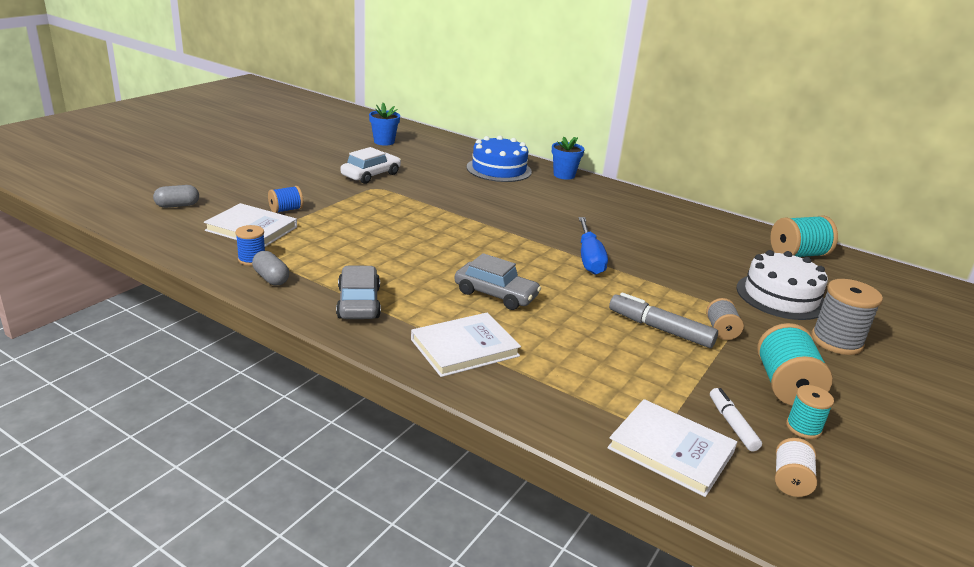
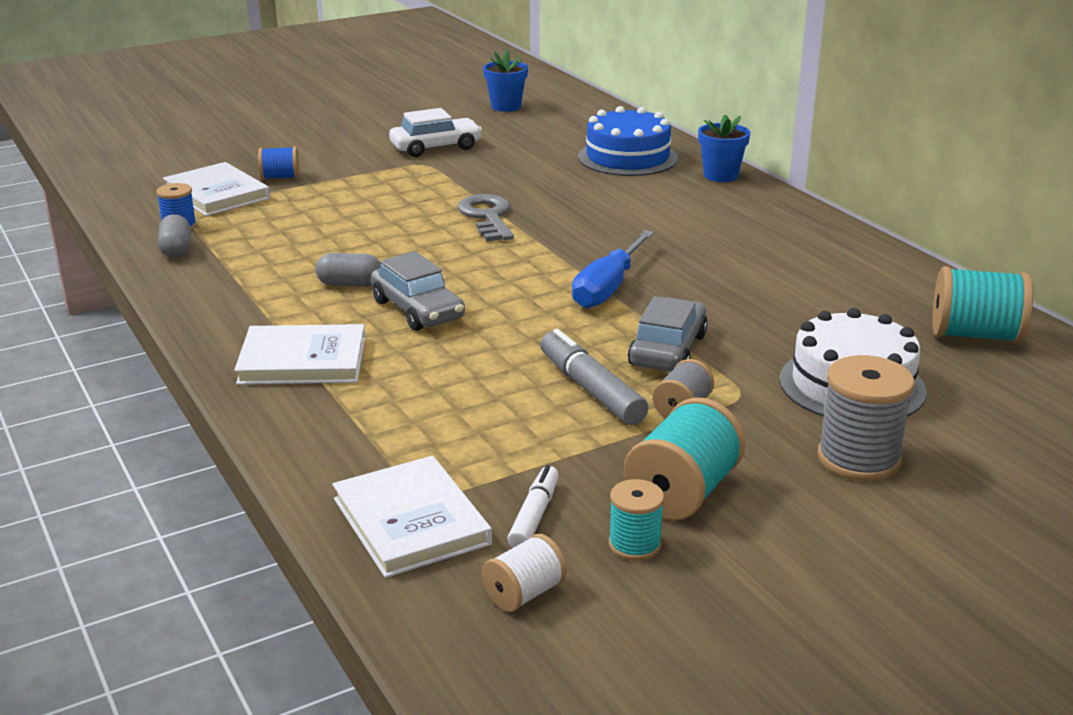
camera: 30 degrees right, 0 degrees up
(177, 205) = (166, 158): grey capsule -> grey capsule (350, 284)
(358, 303) = (240, 291): grey car -> grey car (667, 350)
(462, 220) = (487, 217): none -> grey key

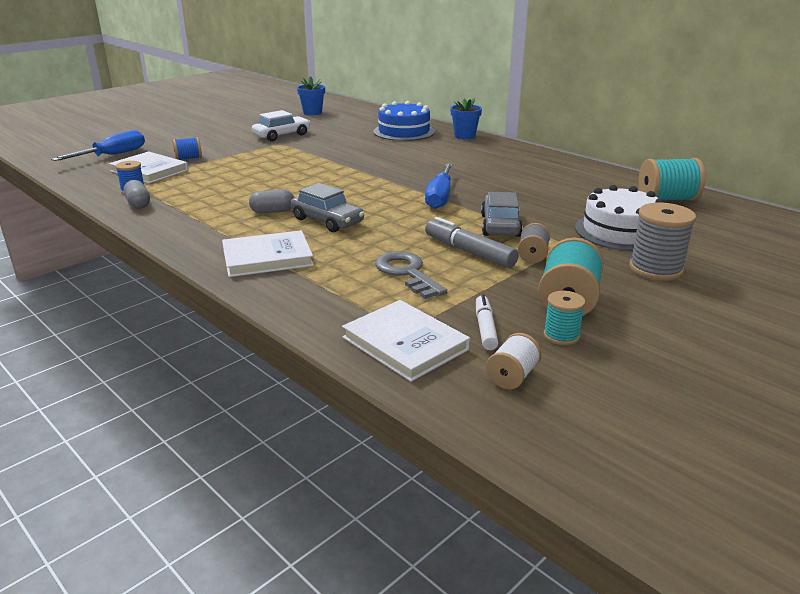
camera: 15 degrees left, 0 degrees up
(181, 161) = (113, 155): none -> blue screwdriver
(487, 217) = (339, 168): grey key -> grey key (407, 273)

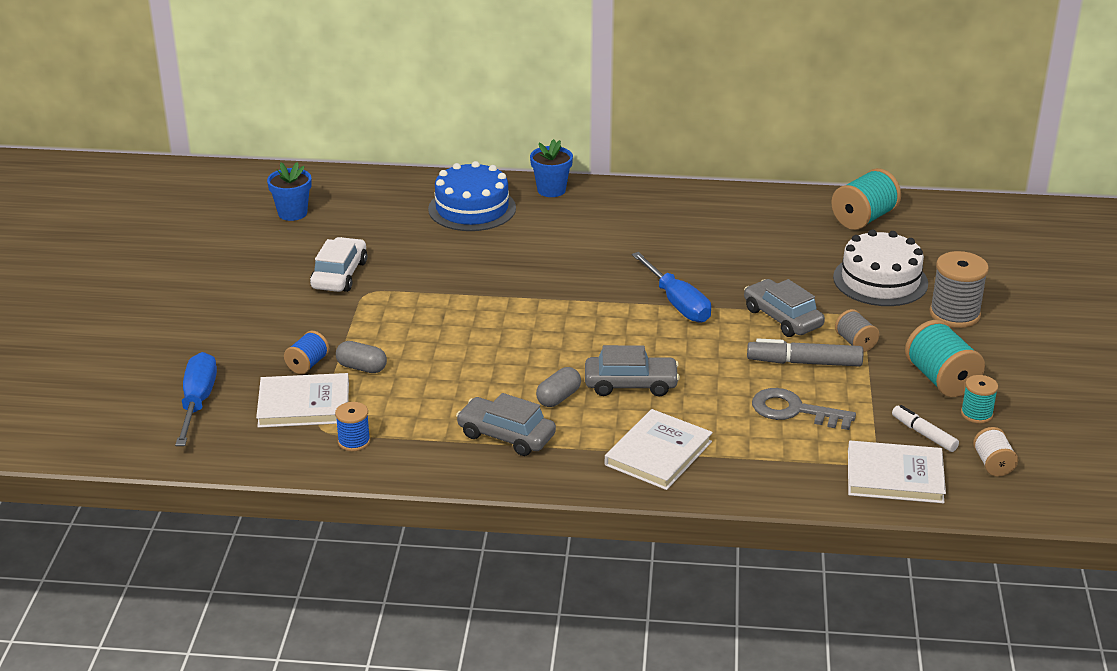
camera: 40 degrees left, 5 degrees up
(138, 204) = (401, 455): grey capsule -> grey capsule (362, 367)
(206, 216) = (506, 436): none -> grey car

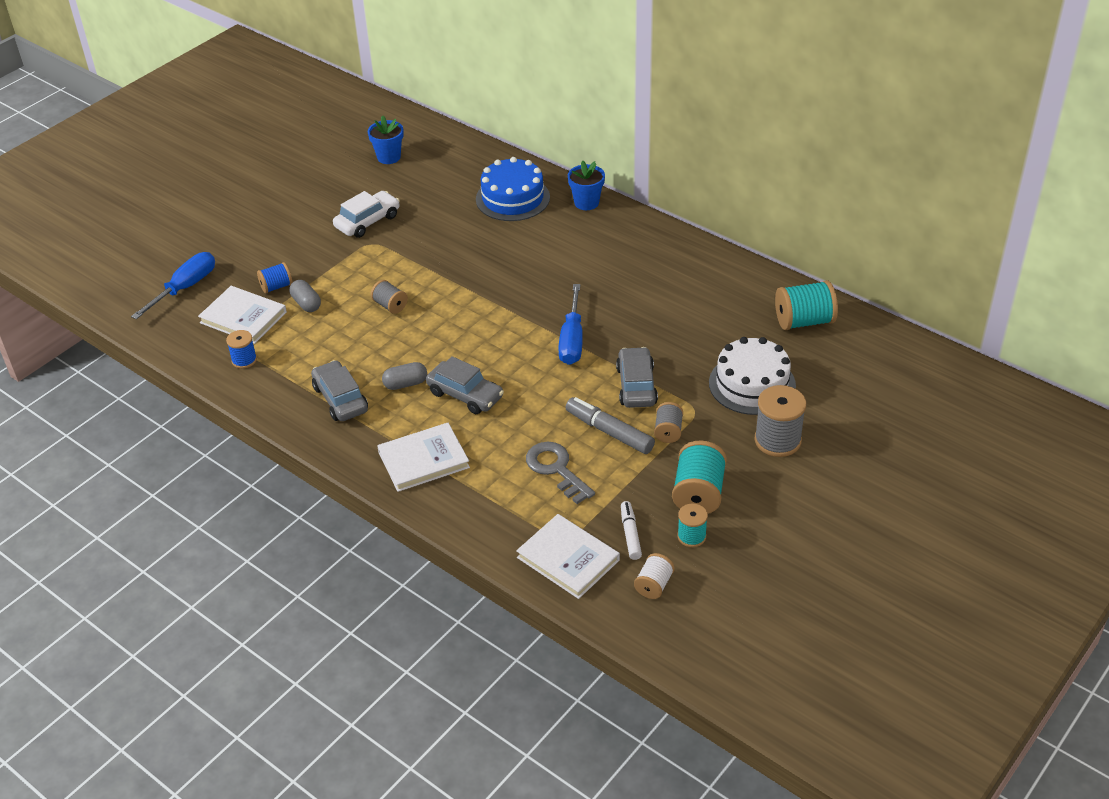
camera: 35 degrees right, 10 degrees up
(457, 338) = (390, 305): none -> grey spool

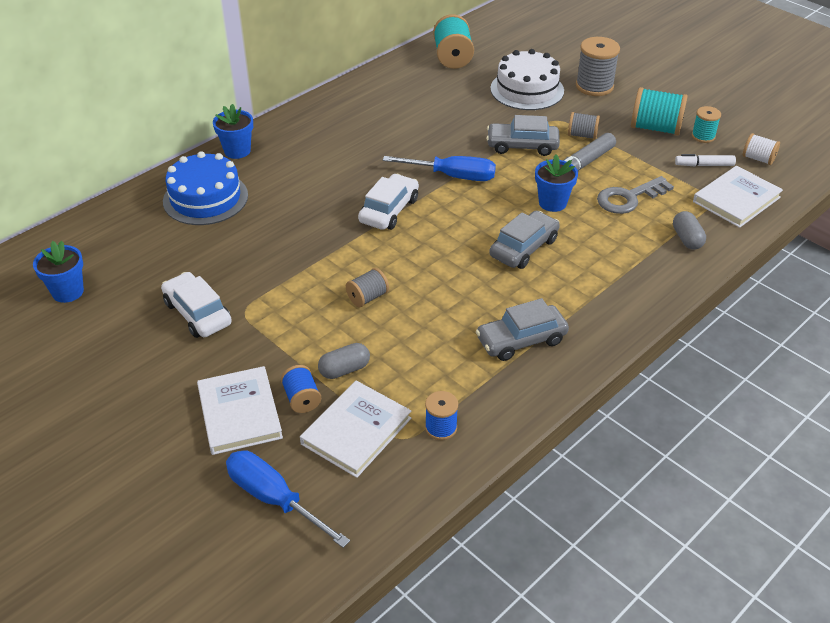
camera: 85 degrees left, 0 degrees up
(405, 384) = (502, 289): grey capsule -> grey capsule (687, 239)
(423, 460) = (617, 280): white book -> white book (240, 413)
(511, 304) = (389, 210): none -> white car
(539, 412) = (552, 203): none -> blue flower pot

